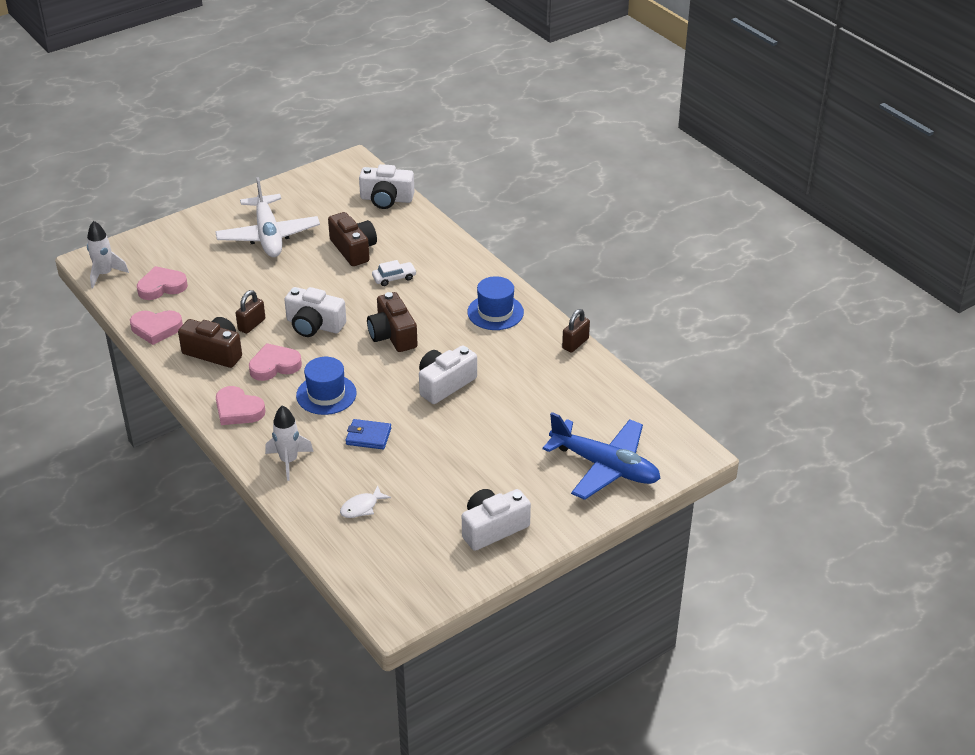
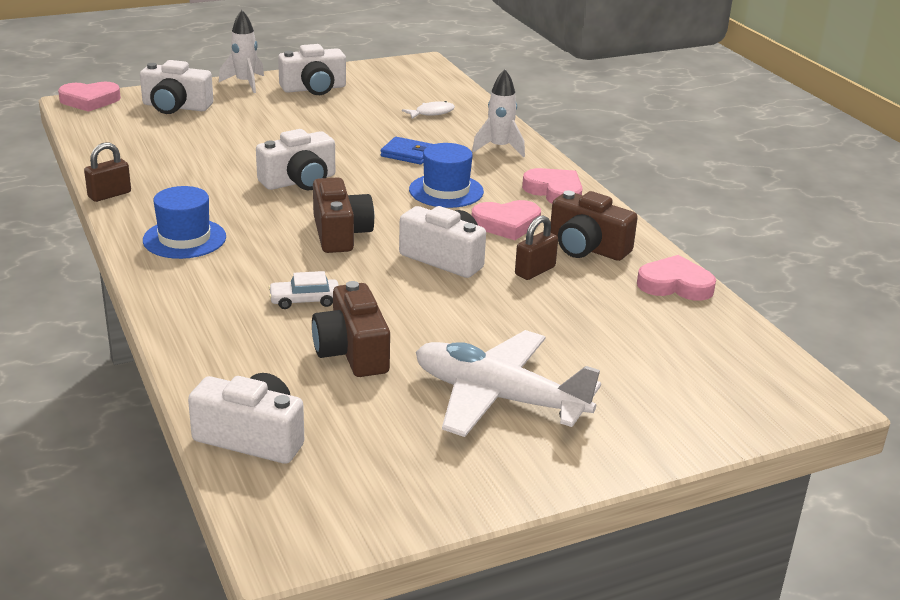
camera: 170 degrees left, 10 degrees down
(104, 274) = (784, 373): white rocket -> white rocket (245, 83)
(162, 287) = (680, 340): pink heart -> pink heart (90, 100)
(268, 236) = (498, 398): white plane -> white plane turned 60 degrees counterclockwise
(605, 466) = (176, 107): blue plane -> white camera

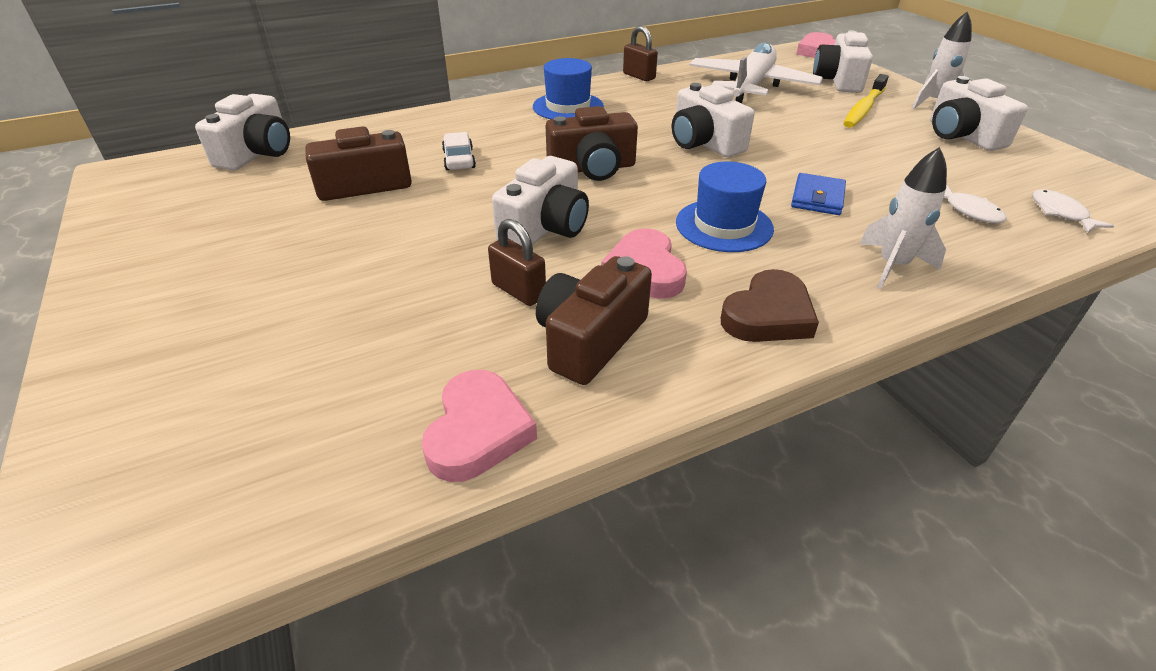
camera: 90 degrees right, 10 degrees up
(247, 109) = (863, 108): none -> yellow toothbrush
(437, 90) = (1060, 213): none -> white fish
(498, 398) = (250, 262): white plane -> white plane (751, 86)
(554, 191) = (768, 315): pink heart -> brown heart

